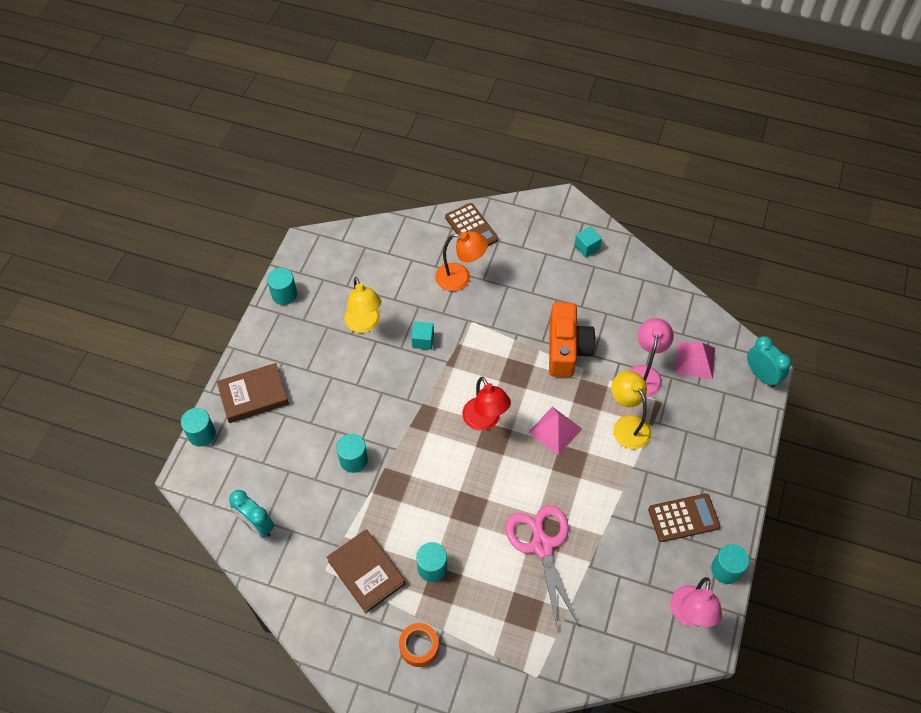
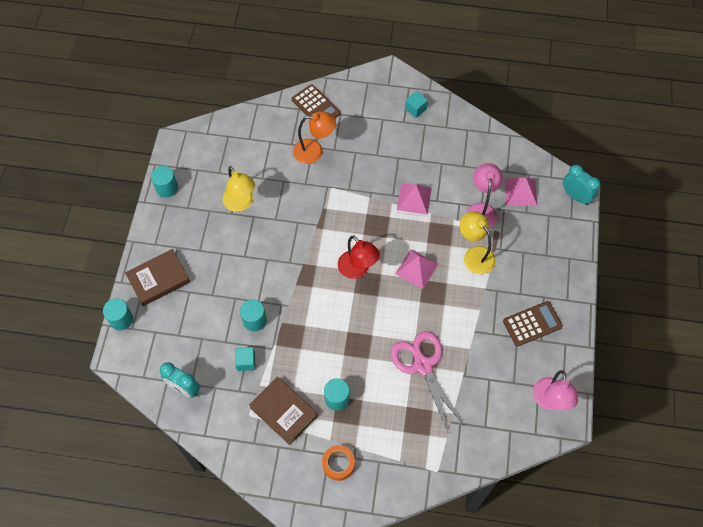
camera: 10 degrees left, 5 degrees up
(423, 340) = (293, 210): turquoise cube -> turquoise cube (246, 362)
(566, 349) = (414, 198): orange camera -> pink pyramid
(725, 569) = (572, 360): turquoise cylinder -> none

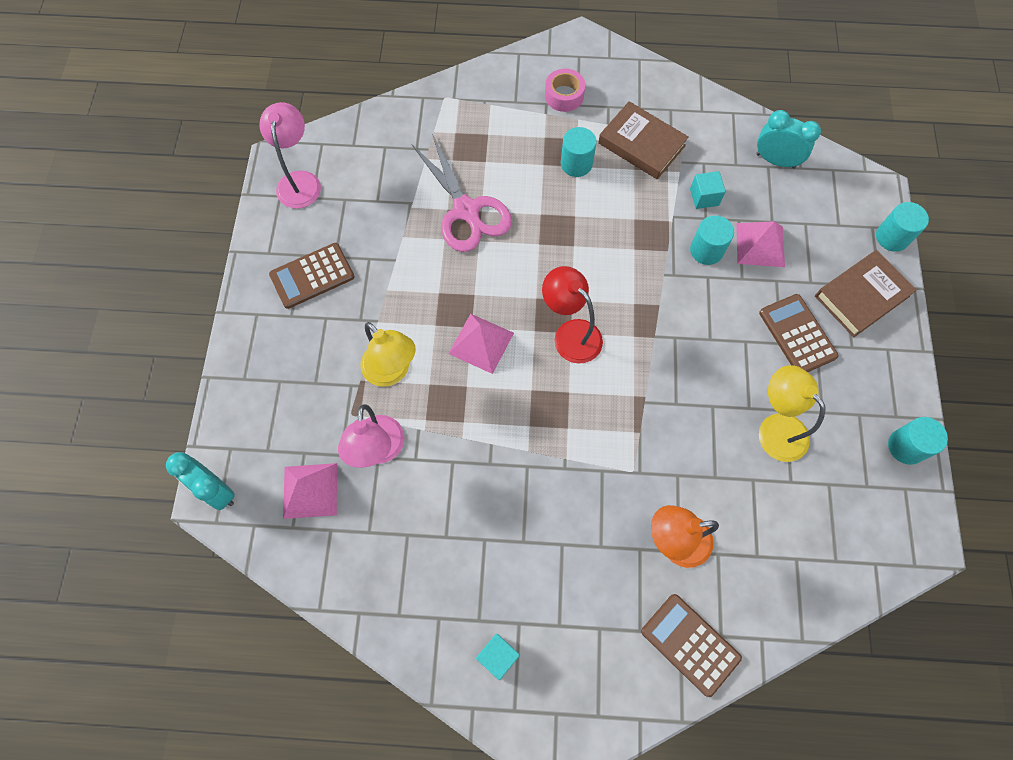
camera: 175 degrees right, 5 degrees up
(210, 258) = (797, 334): none -> brown calculator
(338, 464) = (564, 95): orange tape -> pink tape
(414, 198) = (491, 462): pink pyramid -> pink pyramid (760, 245)

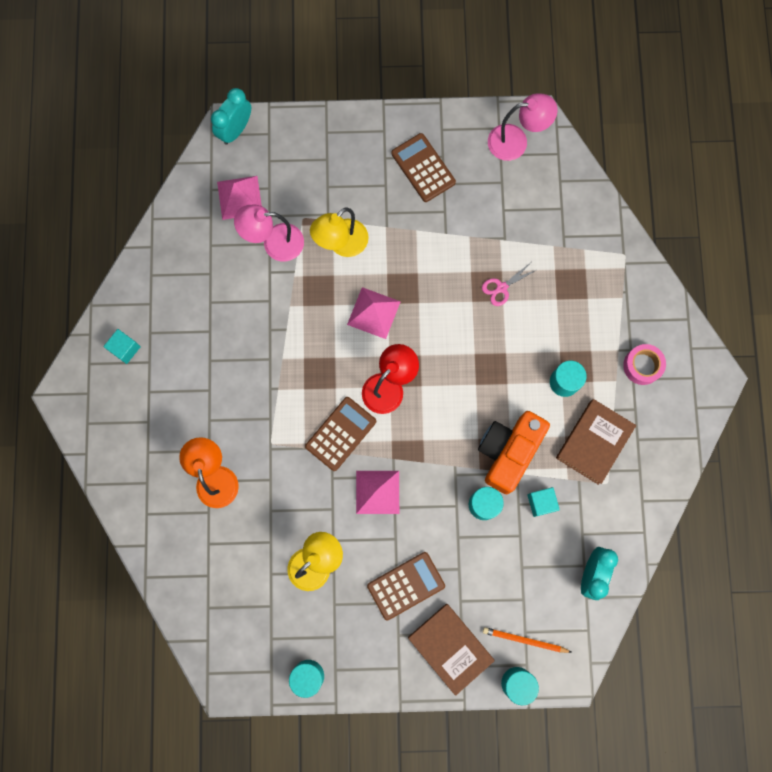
camera: 85 degrees right, 10 degrees up
(467, 211) = (501, 288): pink scissors -> pink scissors, size x0.46
(649, 221) = (508, 452): none -> orange camera
(690, 644) = (139, 490): brown calculator -> brown calculator (341, 434)
(760, 245) = (495, 555): pink pyramid -> pink pyramid (377, 492)
(847, 226) = (525, 640): none -> orange pencil

